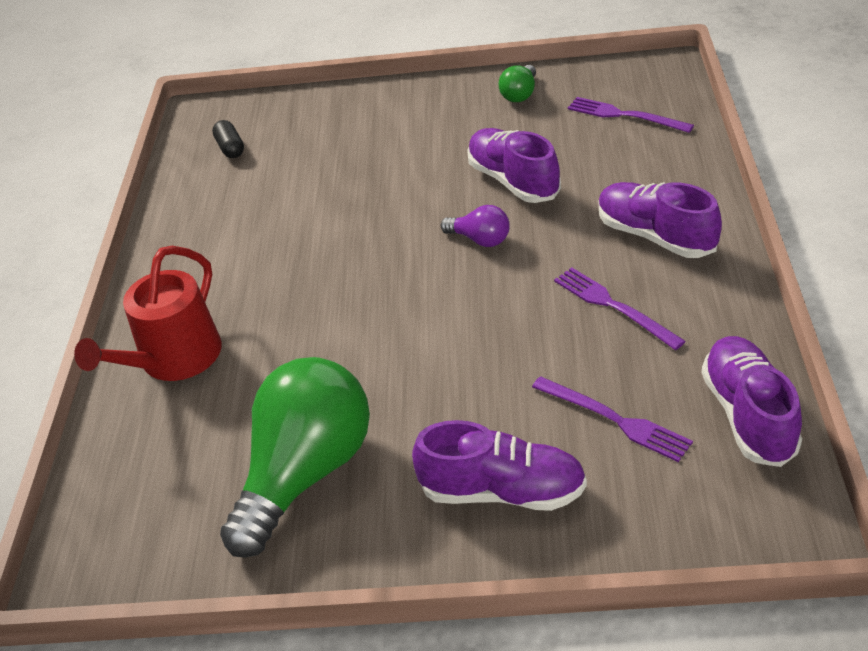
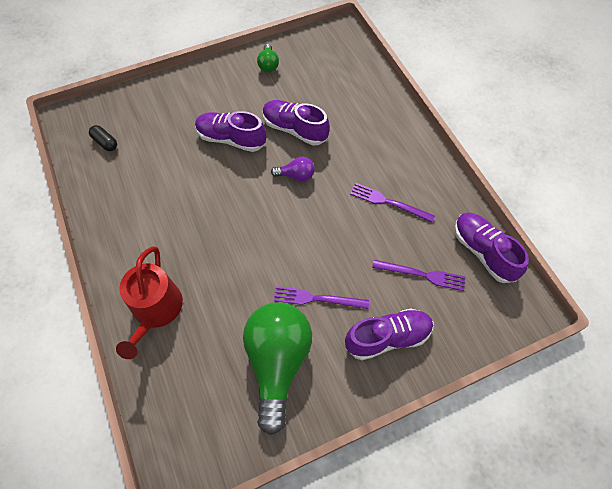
camera: 30 degrees left, 20 degrees up
(625, 115) = (335, 69): purple fork -> purple fork (317, 298)
(655, 236) = (389, 150): purple shoe -> purple shoe (231, 139)

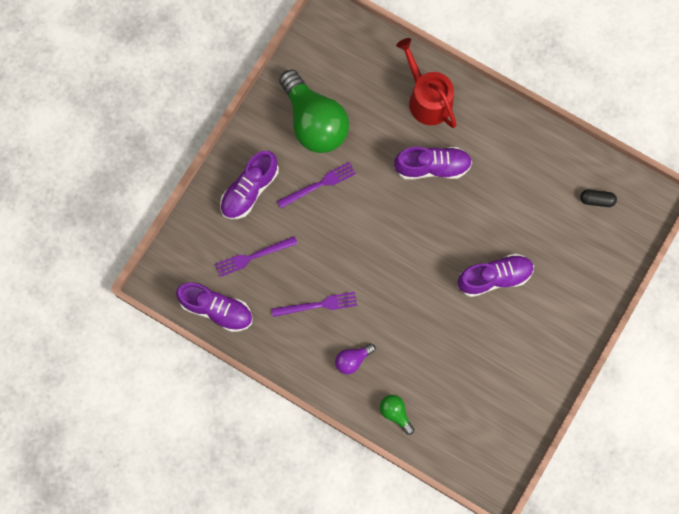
camera: 145 degrees right, 15 degrees up
(268, 65) = (529, 385): green light bulb -> green light bulb (395, 413)
(295, 129) = (447, 326): purple shoe -> purple shoe (432, 166)
(296, 175) = (411, 279): purple light bulb -> purple light bulb (352, 360)

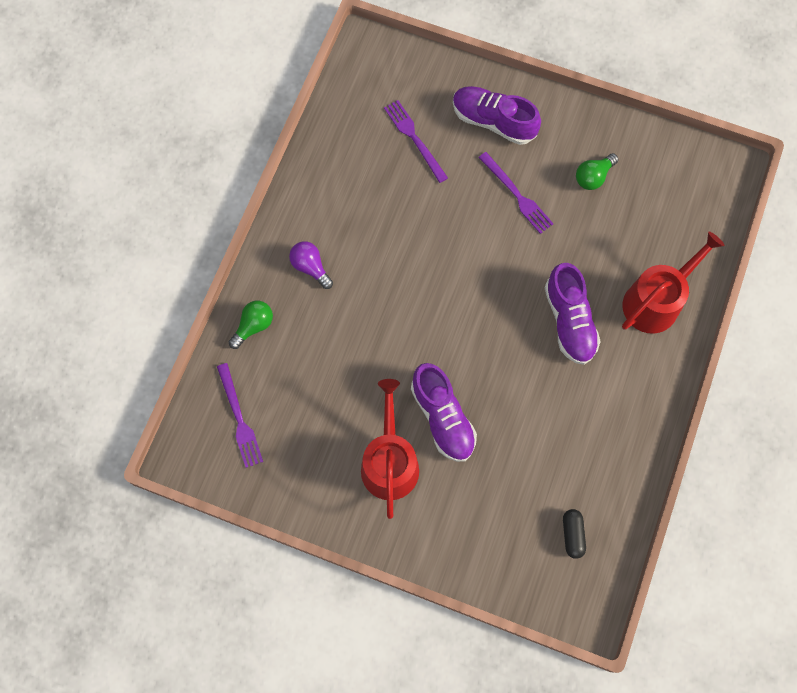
camera: 80 degrees right, 5 degrees down
(216, 309) = (345, 111): purple shoe -> none
(314, 122) = (593, 177): green light bulb -> green light bulb, size x0.44
(318, 305) = (370, 218): purple fork -> purple fork (239, 418)
(523, 323) = (389, 462): none -> red watering can

